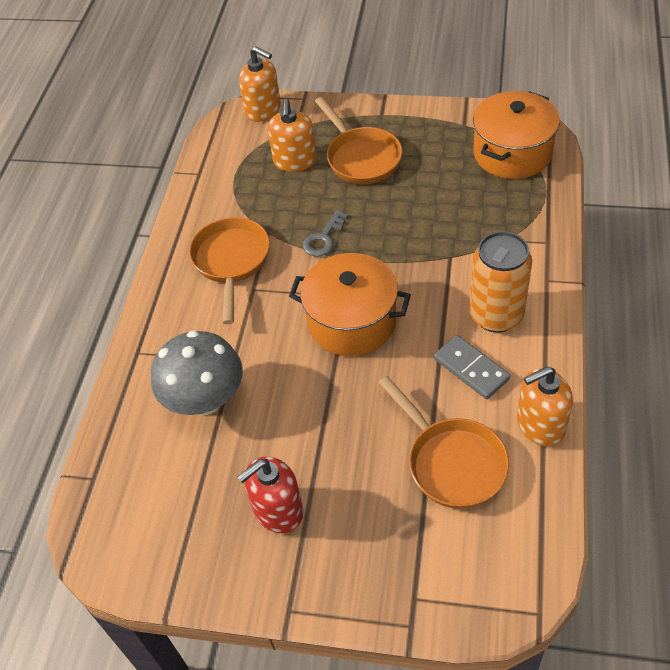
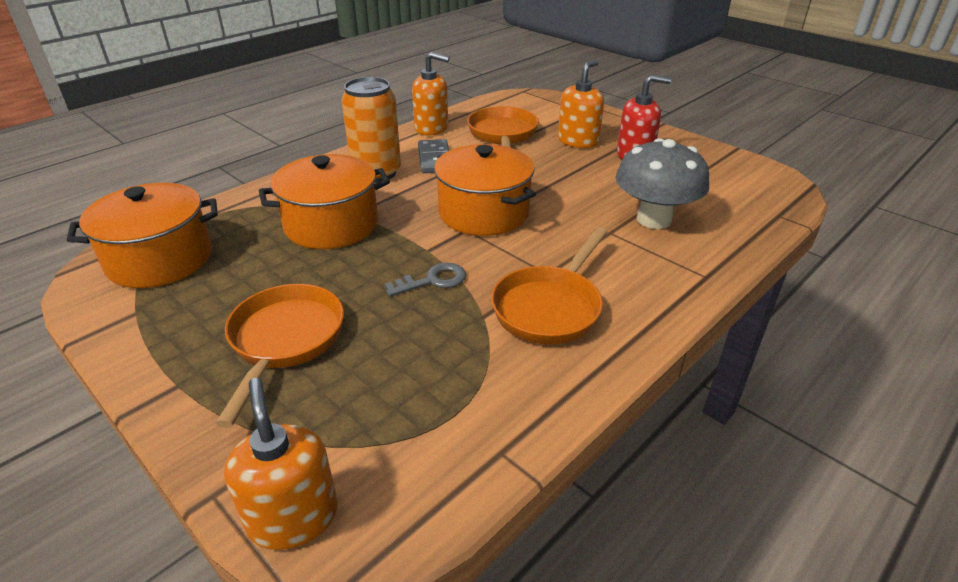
camera: 150 degrees left, 15 degrees down
(295, 161) = (358, 386): orange soap dispenser -> orange soap dispenser (578, 141)
(449, 240) = (331, 225): none -> orange pot

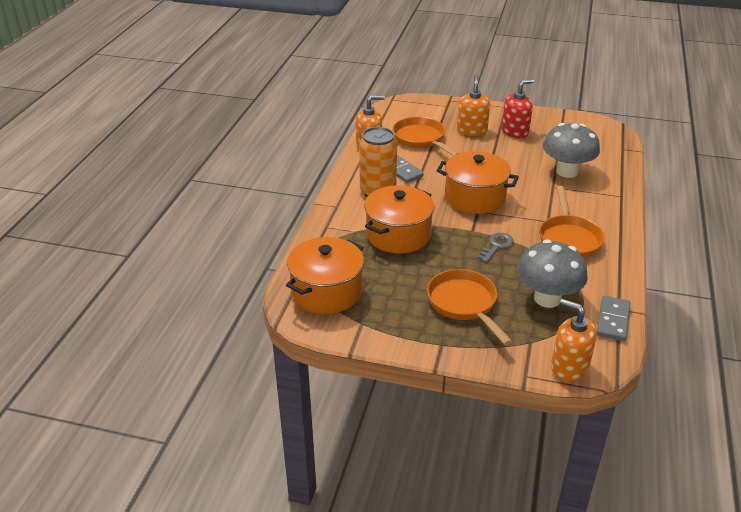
camera: 30 degrees left, 0 degrees up
(407, 383) = (547, 298): none -> grey mushroom
(467, 467) = (613, 320): none -> grey domino

